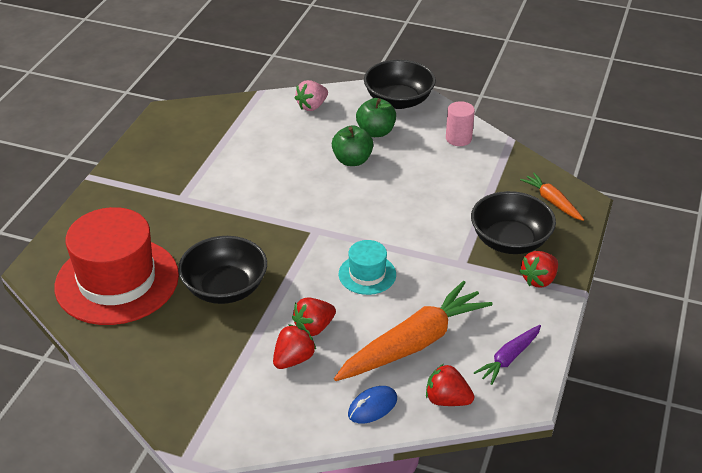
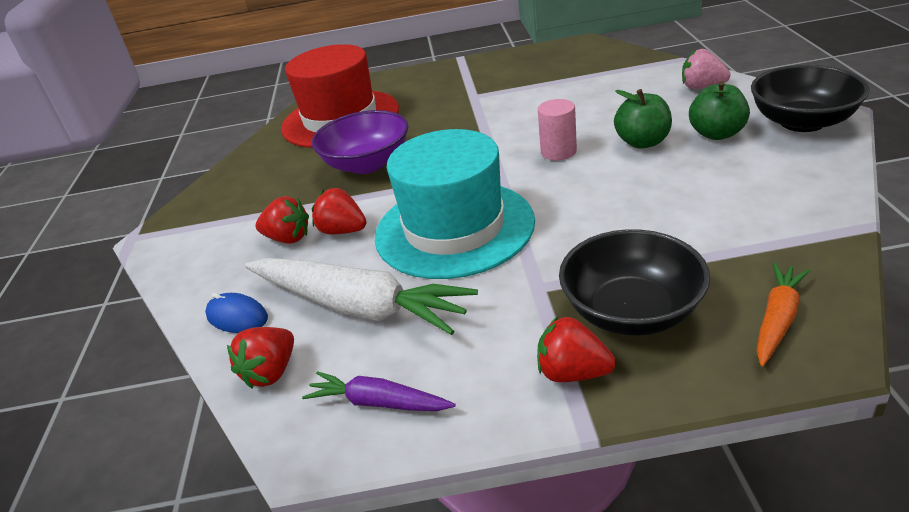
camera: 70 degrees right, 5 degrees down
(225, 288) = (367, 164): black bowl -> purple bowl
(367, 274) = (454, 228): turquoise hat -> turquoise hat, size x2.10
(413, 343) = (358, 306): orange carrot -> white carrot
(447, 400) = (271, 372): red strawberry -> red strawberry turned 150 degrees counterclockwise
(458, 138) = (797, 187): pink cylinder -> pink cylinder (558, 152)

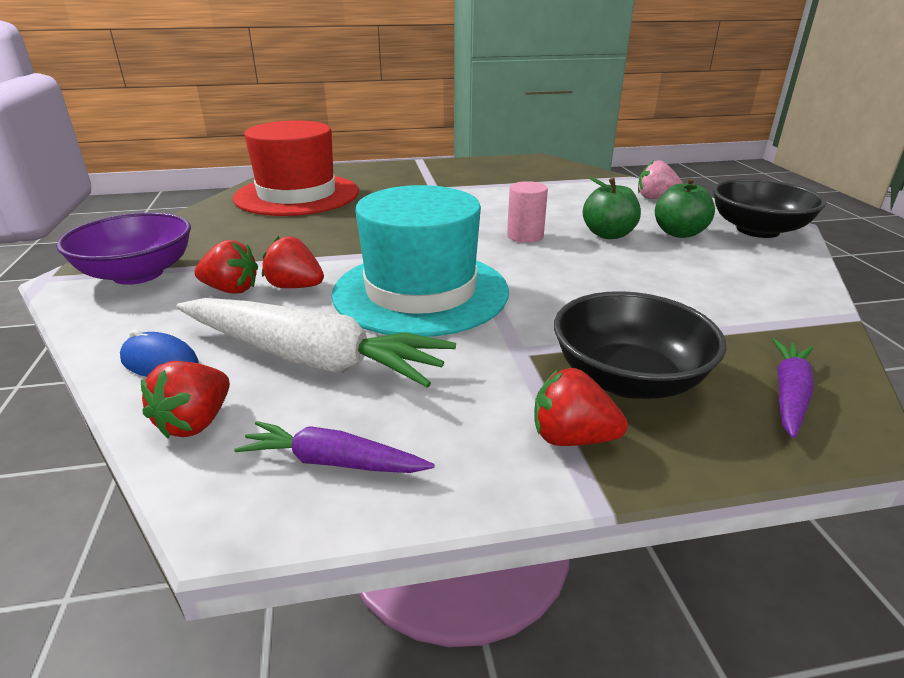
camera: 10 degrees left, 5 degrees down
(367, 164) = (324, 232): purple bowl -> purple bowl (138, 274)
(777, 319) = (789, 394): orange carrot -> purple carrot

